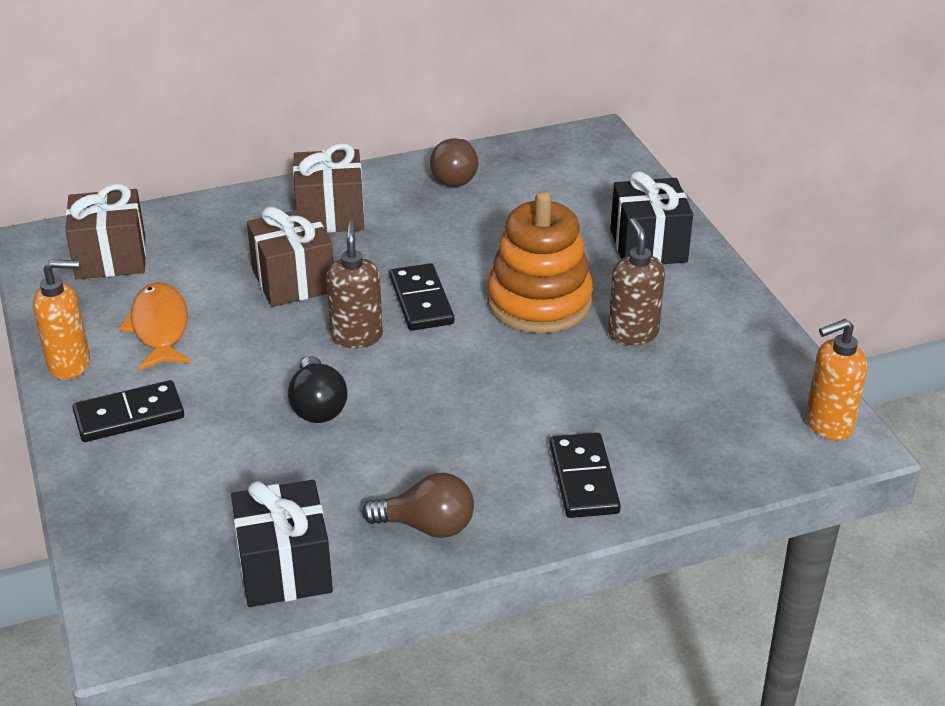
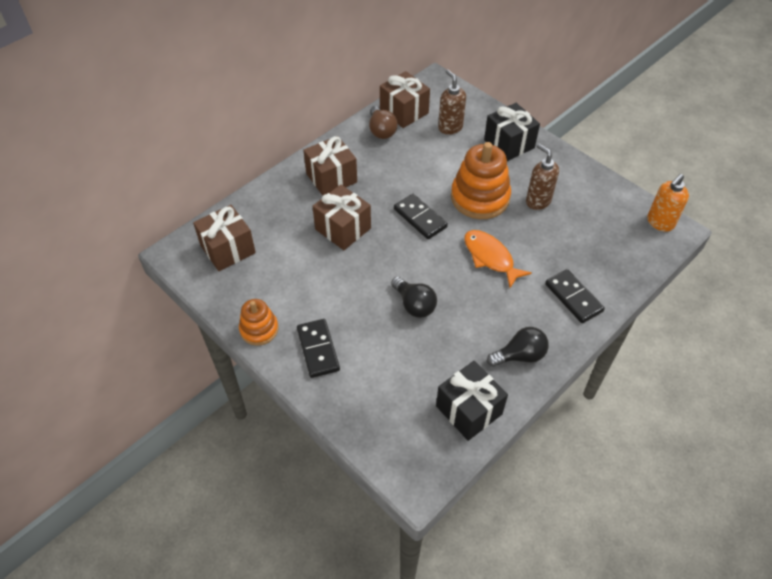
camera: 25 degrees left, 15 degrees up
(70, 364) = (259, 329): orange soap dispenser -> orange stacking toy
(129, 415) = (318, 349): black domino -> black domino turned 60 degrees counterclockwise
(159, 328) = (292, 286): orange fish -> orange fish (490, 257)
(356, 336) = (402, 253): brown soap dispenser -> brown soap dispenser (450, 127)
(427, 526) = (520, 355): brown light bulb -> black light bulb
(511, 162) = (404, 111): none -> brown gift

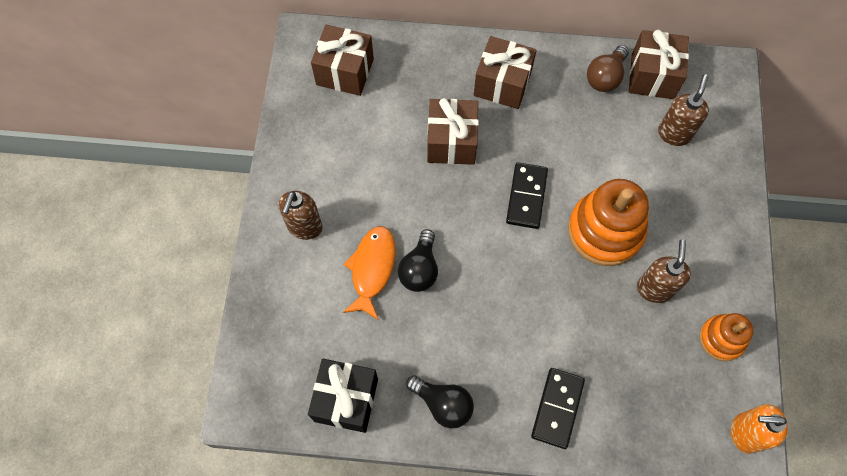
camera: 50 degrees right, 15 degrees up
(259, 329) = (286, 165): orange stacking toy -> orange stacking toy (721, 339)
(318, 349) = (304, 227): black domino -> brown soap dispenser
(490, 257) = (537, 295): orange fish -> orange fish (372, 269)
(509, 144) = (708, 205): black gift -> none

